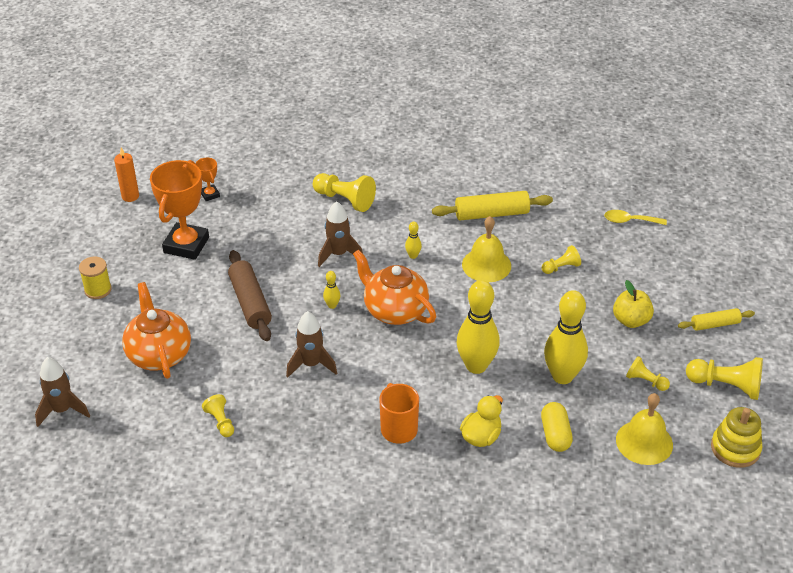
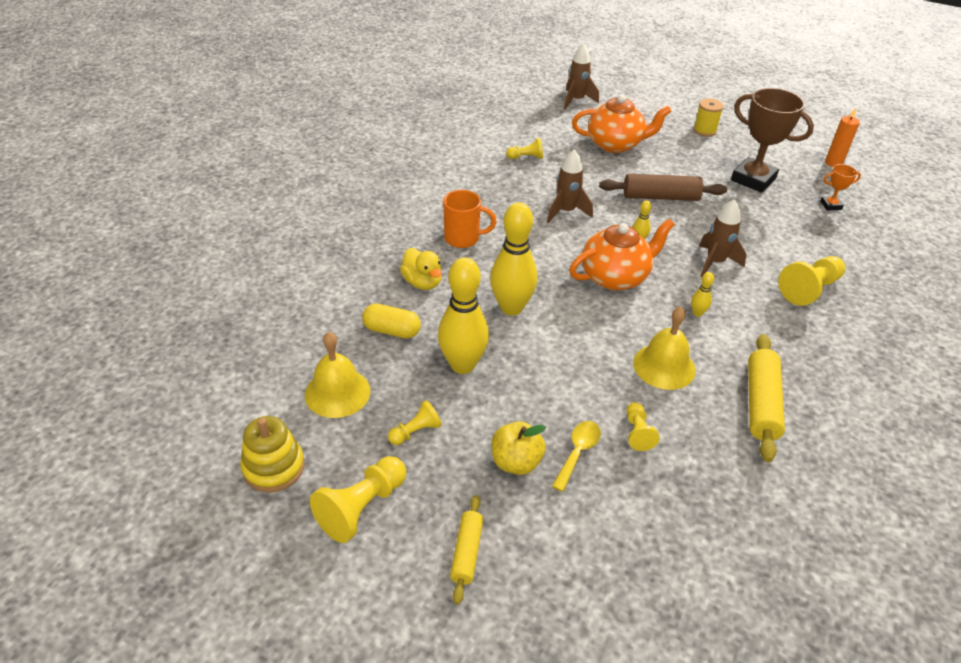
camera: 110 degrees right, 0 degrees up
(186, 245) = (753, 179): orange trophy -> brown trophy
(629, 221) = (715, 553): yellow spoon -> yellow spoon (578, 452)

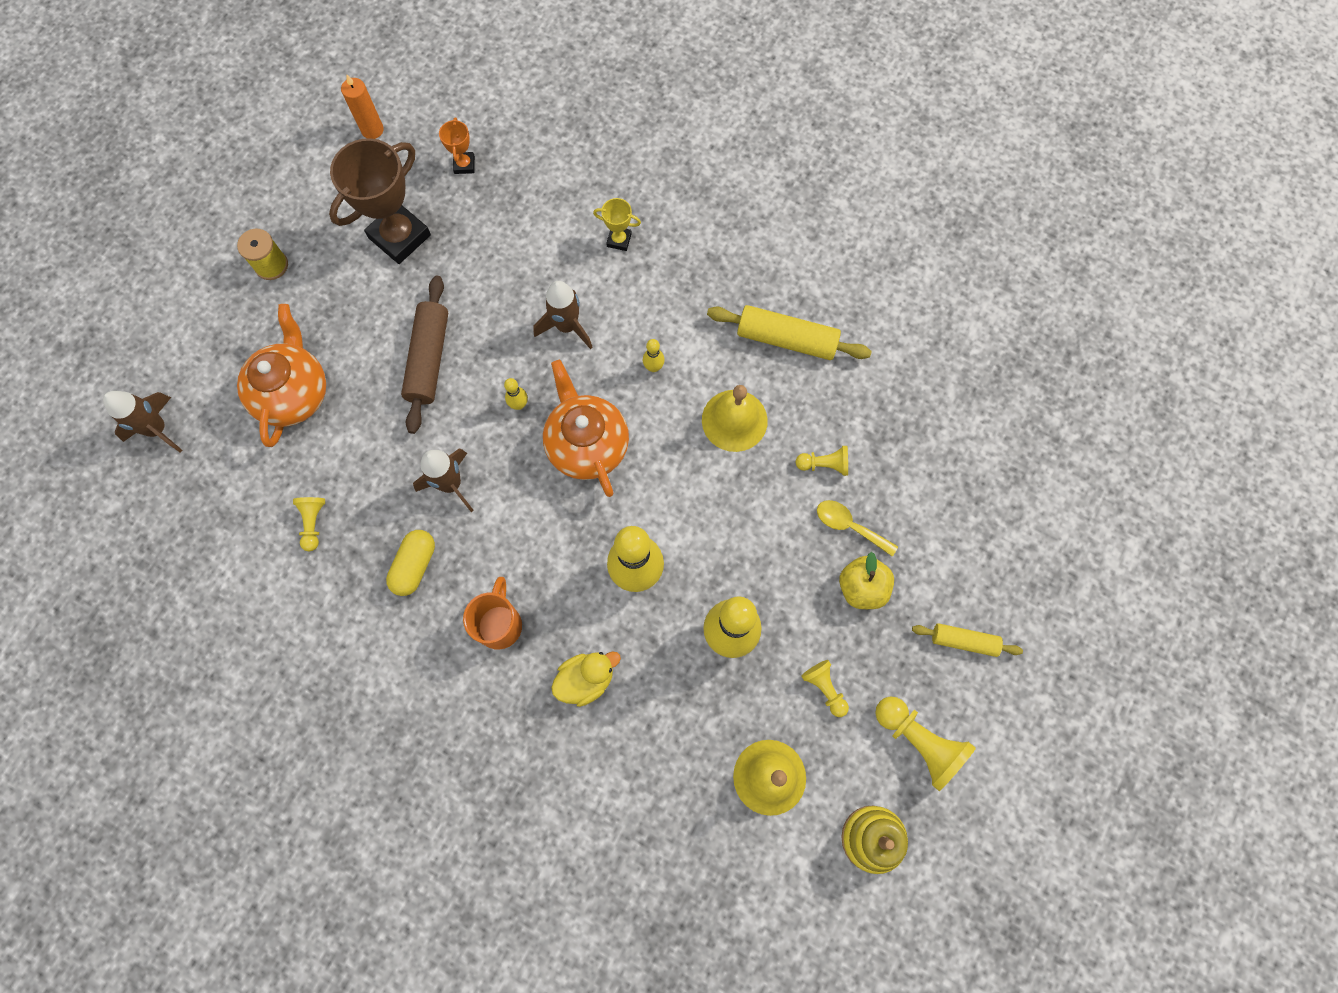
camera: 85 degrees left, 30 degrees up
(392, 331) = (672, 717): yellow capsule -> yellow capsule (415, 565)
(809, 289) = (619, 240): yellow pawn -> yellow trophy

